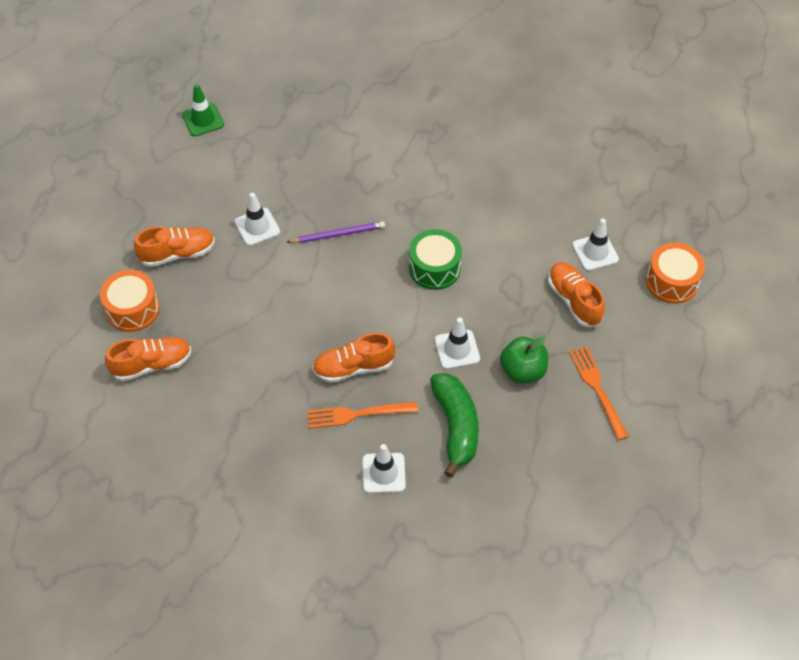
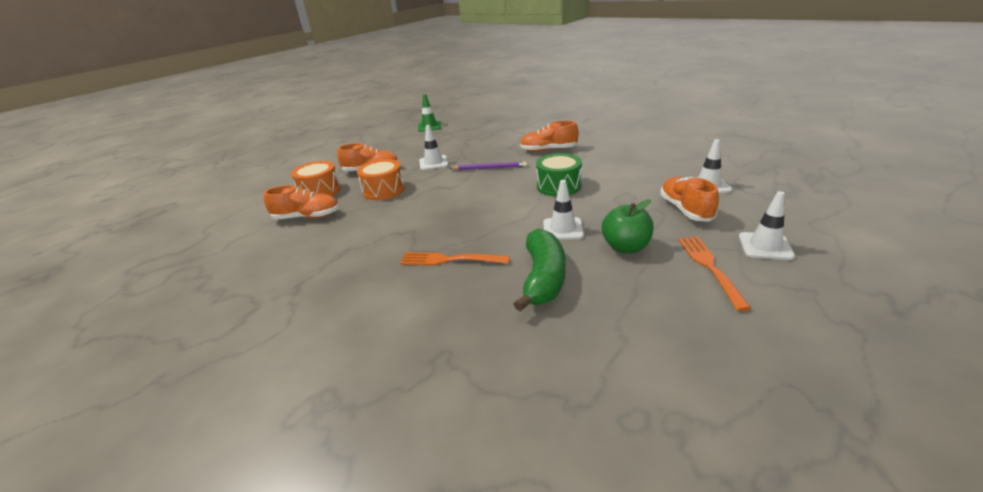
camera: 20 degrees right, 25 degrees down
(353, 367) = (463, 231): orange shoe -> orange shoe (548, 150)
(383, 473) = (452, 304): white traffic cone -> white traffic cone (765, 246)
(671, 281) = (790, 205): orange drum -> orange drum (383, 190)

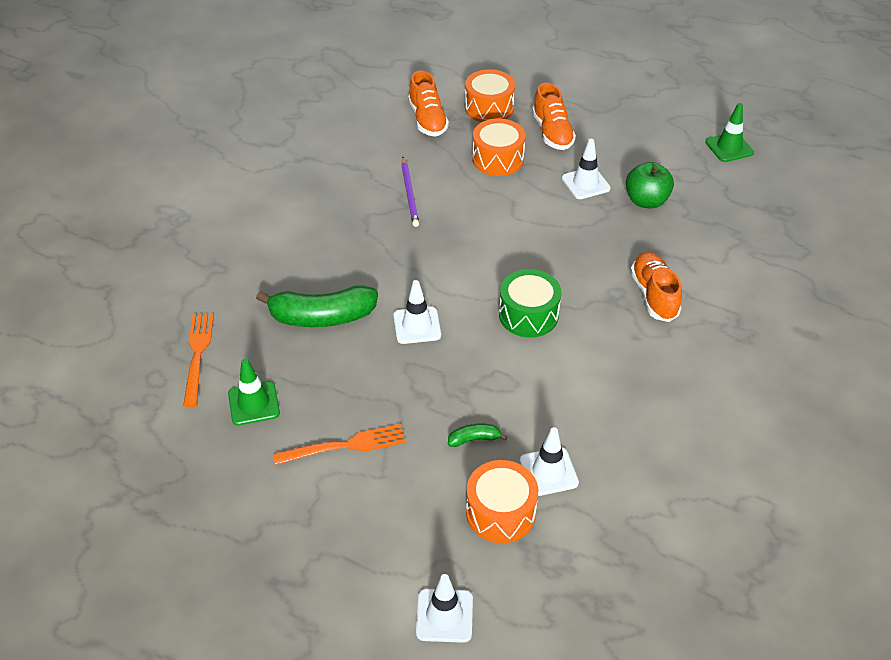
camera: 75 degrees right, 15 degrees up
(450, 260) = (351, 246): orange fork -> orange fork (198, 355)
(489, 168) = (576, 241): purple pencil -> purple pencil (410, 194)
(625, 247) = (381, 379): green apple -> green apple (646, 201)
(666, 326) = (254, 403): none -> green traffic cone
(685, 209) = (474, 439): orange shoe -> green banana
(753, 203) = (500, 512): none -> orange drum
(765, 246) = (390, 502): white traffic cone -> white traffic cone (444, 615)

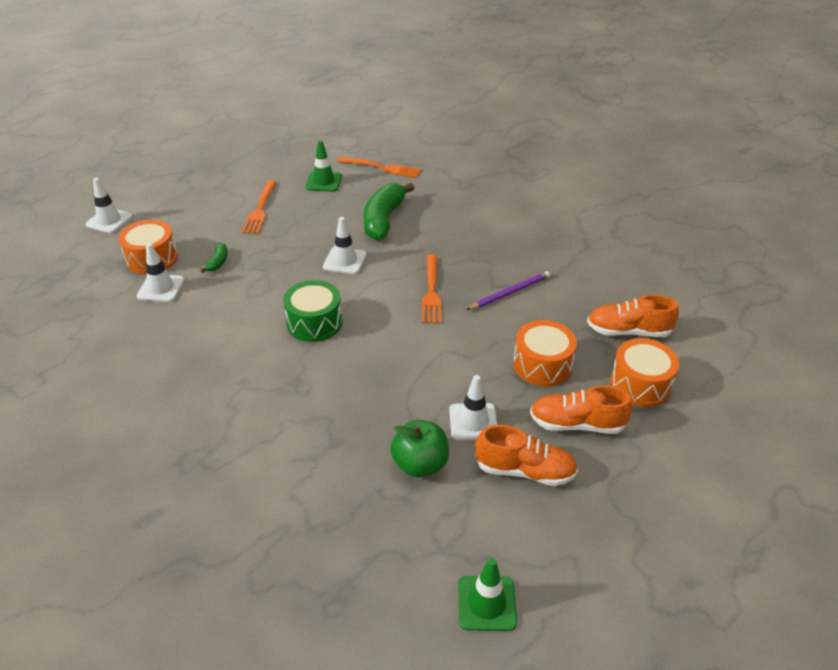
camera: 110 degrees right, 5 degrees down
(410, 194) = (510, 292): purple pencil -> purple pencil turned 135 degrees clockwise
(435, 245) = (431, 291): none -> orange fork
(654, 295) = (282, 414): orange shoe -> orange shoe (525, 471)

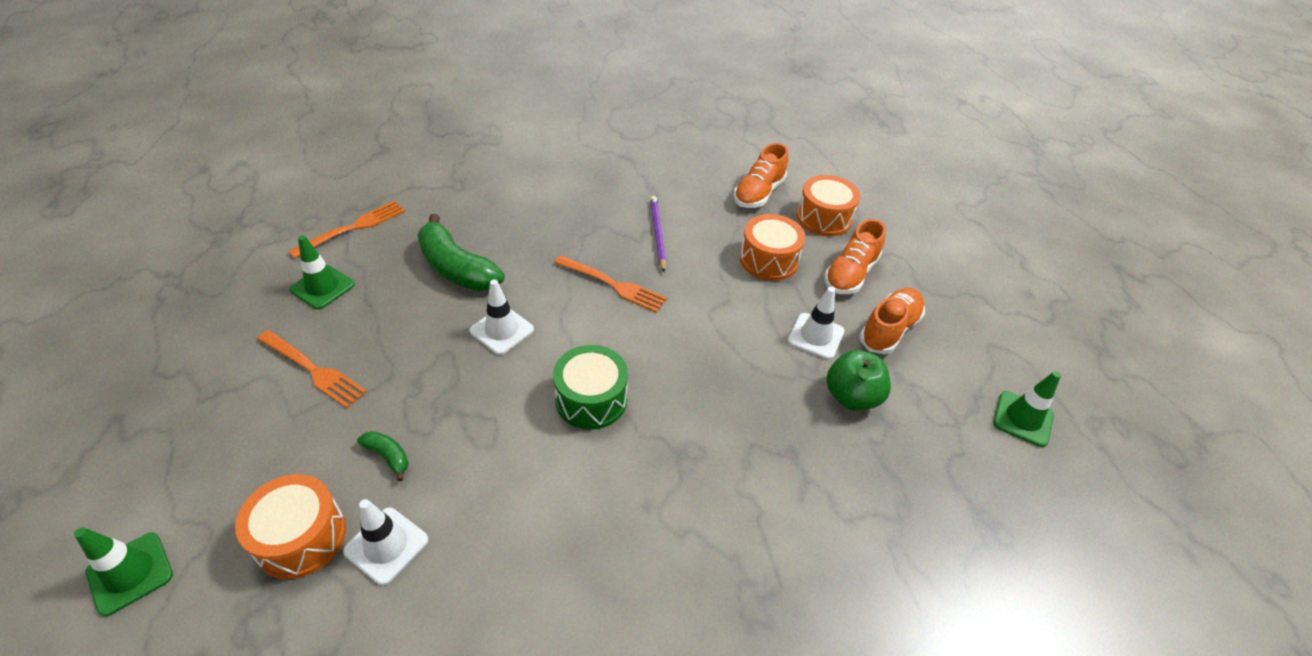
camera: 65 degrees left, 5 degrees up
(109, 221) = (130, 573): white traffic cone -> green traffic cone

